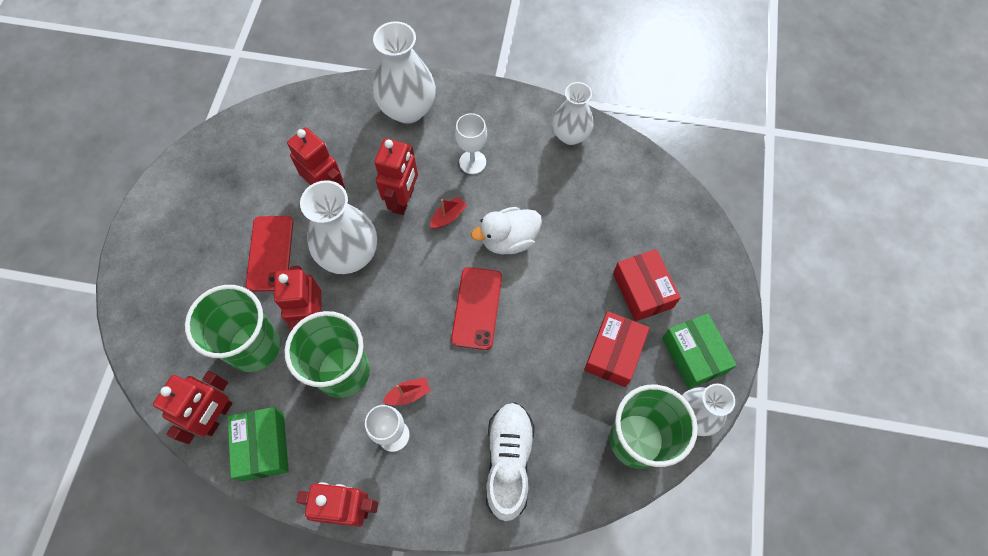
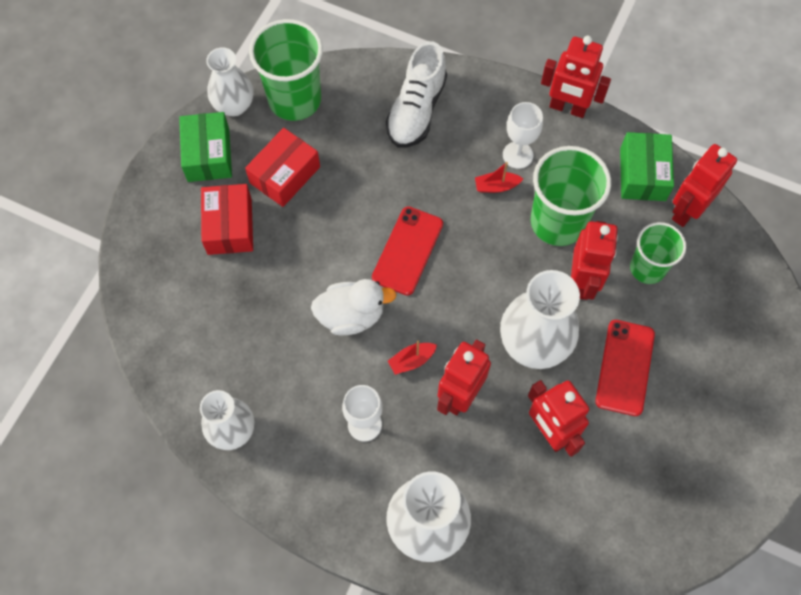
camera: 165 degrees left, 0 degrees up
(254, 346) = (647, 268): green cup -> green cup, size x0.64

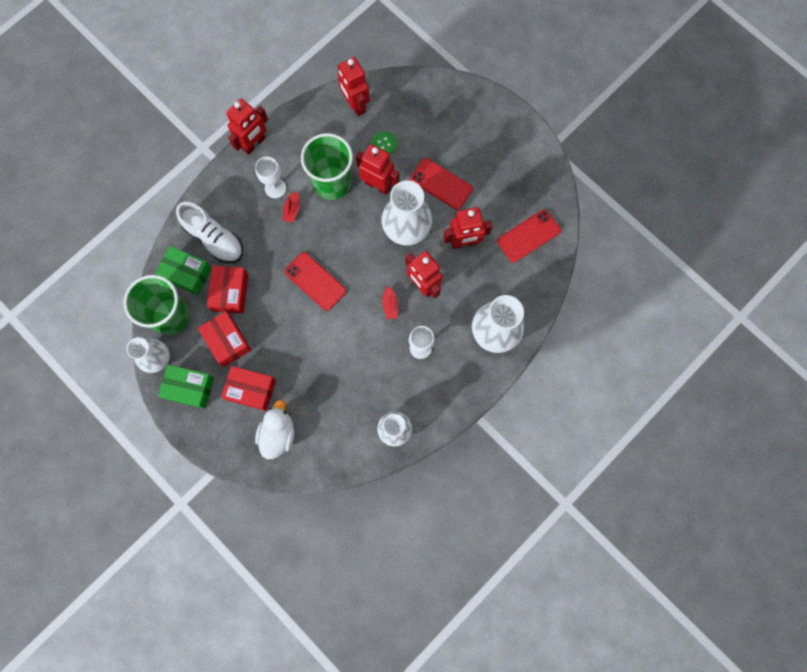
camera: 70 degrees left, 10 degrees up
(351, 154) = (230, 292): none -> red box
(351, 315) = (346, 332): white duck -> white duck (278, 434)
(602, 526) = (528, 236): none -> red phone
(642, 174) = (320, 119): green box -> green box (187, 274)
(647, 268) = (384, 144): green cup -> green button

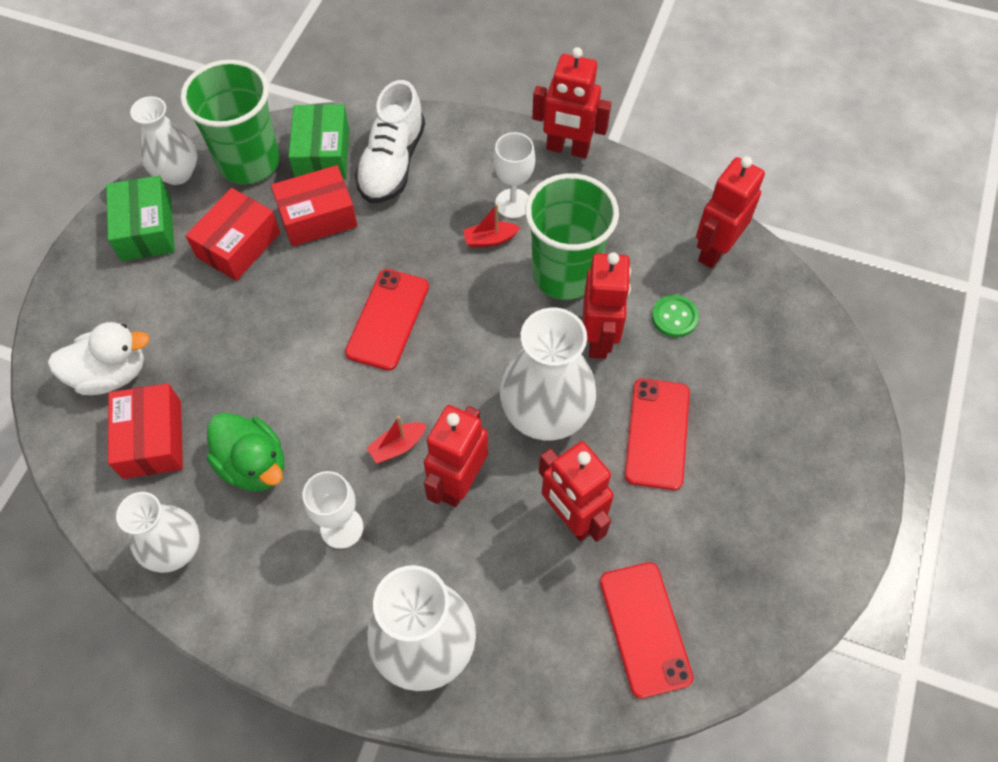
camera: 65 degrees right, 15 degrees down
(251, 390) = (172, 307): red box -> red box (152, 439)
(367, 378) = (254, 465): none -> green duck
(528, 236) = (644, 629): red phone -> red phone turned 45 degrees clockwise

